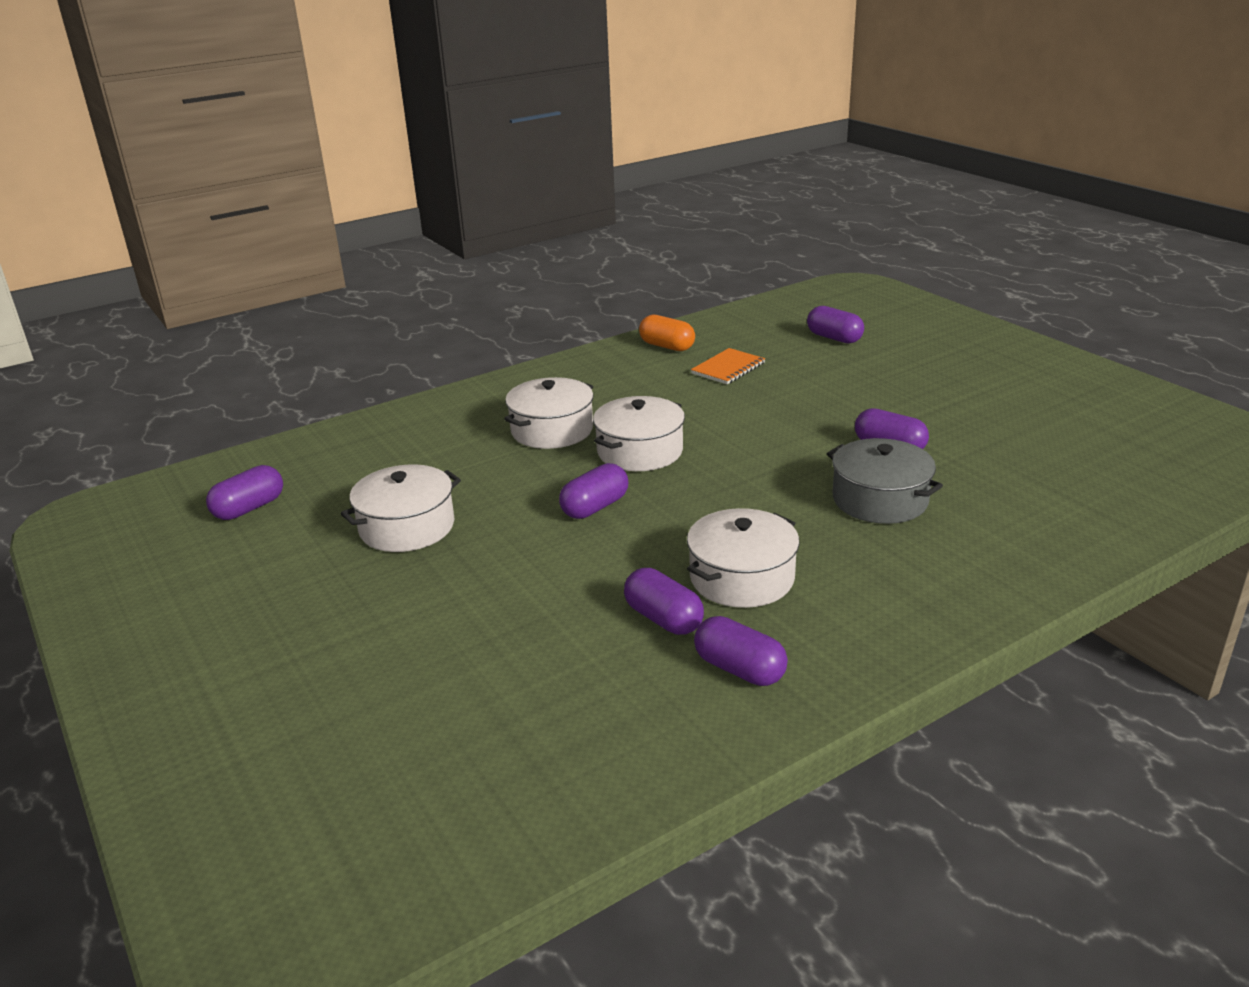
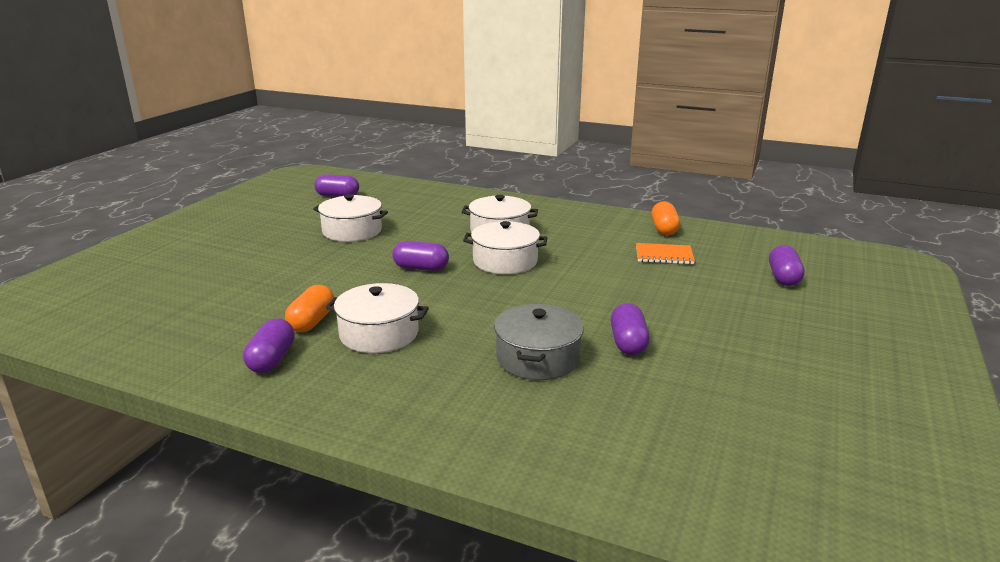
camera: 55 degrees right, 5 degrees down
(663, 619) = (312, 322): purple capsule -> orange capsule

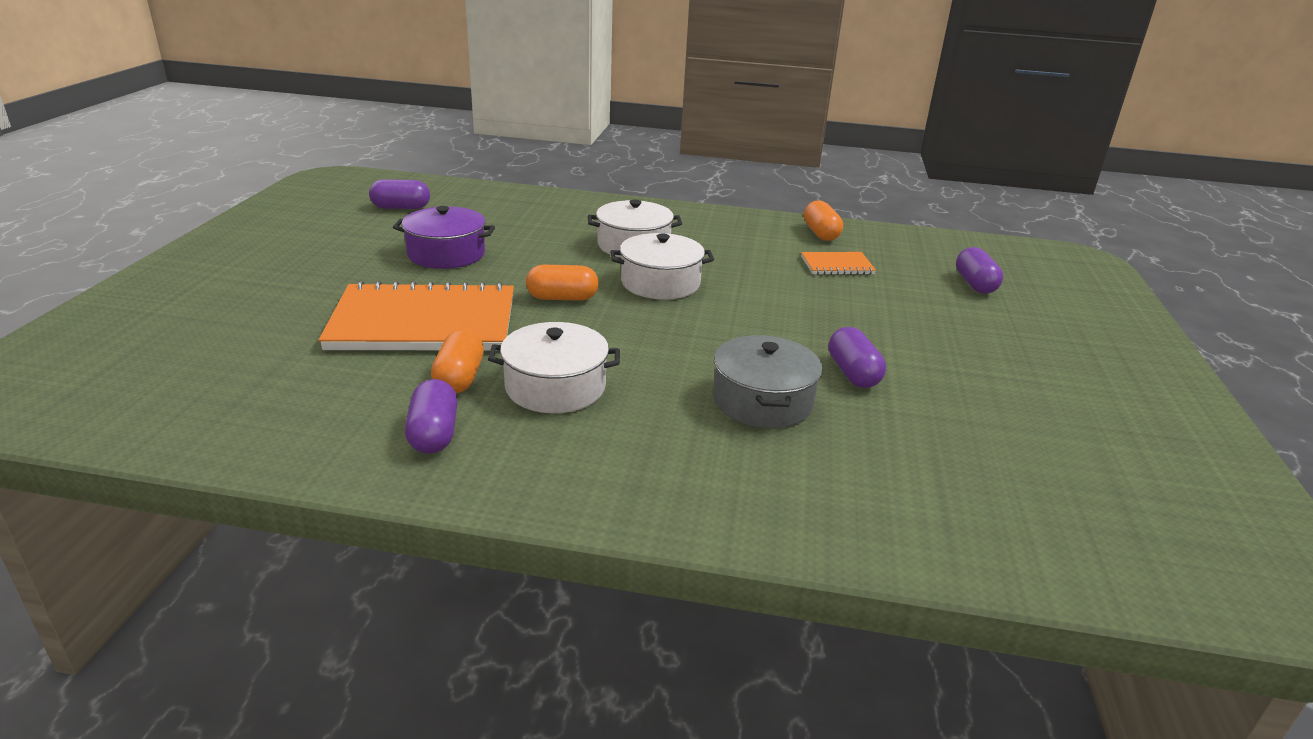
camera: 15 degrees left, 5 degrees up
(308, 280) = (424, 323): none -> orange notebook
(352, 231) = (446, 254): white pot -> purple pot
(421, 268) = (562, 298): purple capsule -> orange capsule

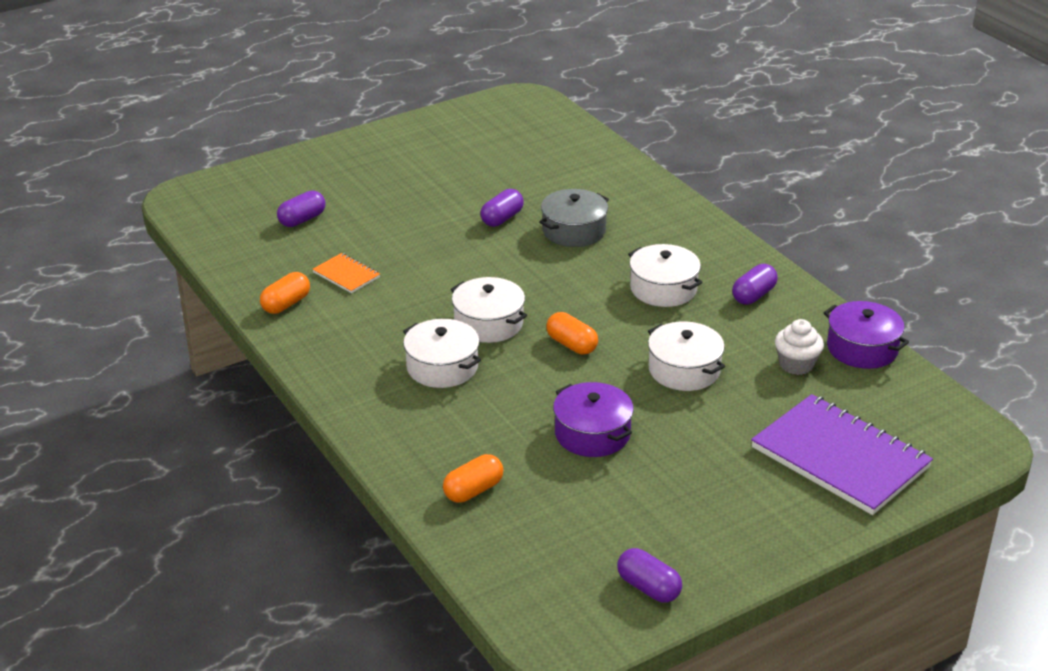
camera: 130 degrees left, 5 degrees up
(178, 319) = (840, 457): none -> purple notebook
(213, 436) = (862, 348): none -> purple pot
(296, 379) = (796, 364): none -> white cupcake
(401, 208) = (555, 527): purple capsule -> purple capsule (648, 588)
(424, 323) = (684, 370): orange notebook -> white pot
(459, 378) = (707, 319): orange capsule -> orange capsule (473, 490)

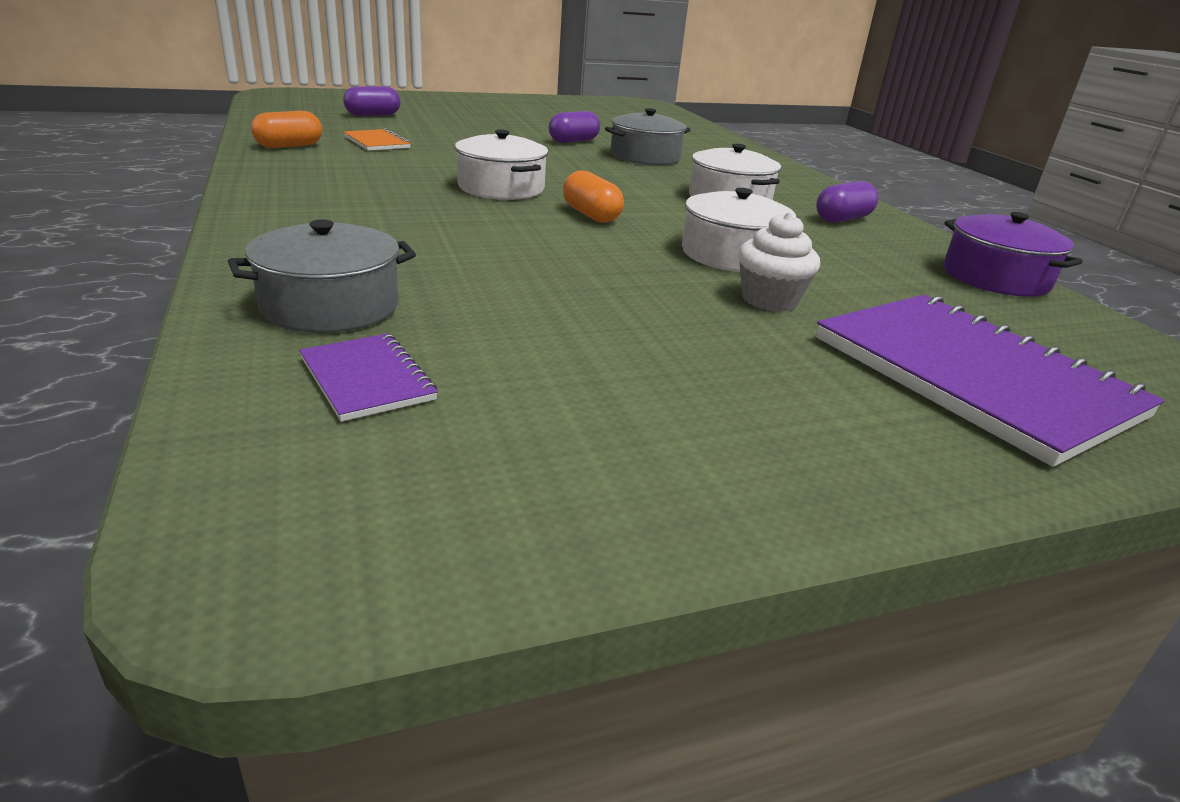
camera: 10 degrees right, 5 degrees down
(442, 367) = (412, 204): white pot -> none
(473, 490) = (330, 305): orange capsule -> grey pot
(534, 540) = (367, 379): none -> purple notebook
(592, 434) = (565, 284): purple pot -> none
(648, 588) = (535, 498): purple capsule -> none
(796, 364) = (897, 275): white cupcake -> white cupcake (769, 300)

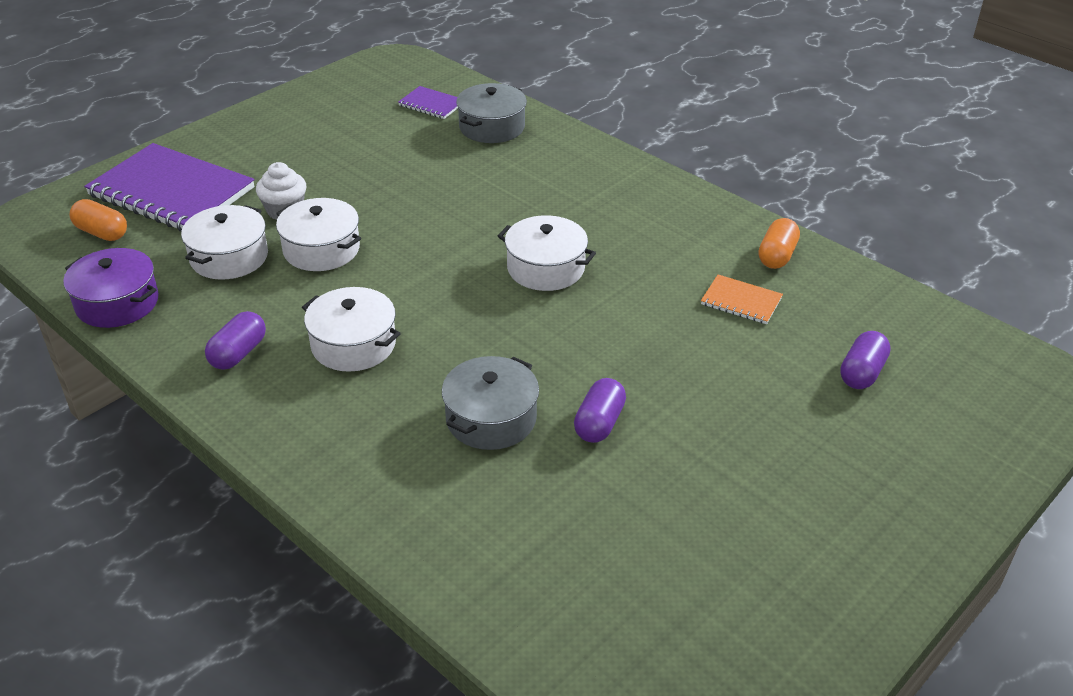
camera: 155 degrees right, 10 degrees up
(591, 215) = (447, 258): orange capsule -> orange capsule (102, 233)
(856, 278) = (229, 257): none -> white pot

